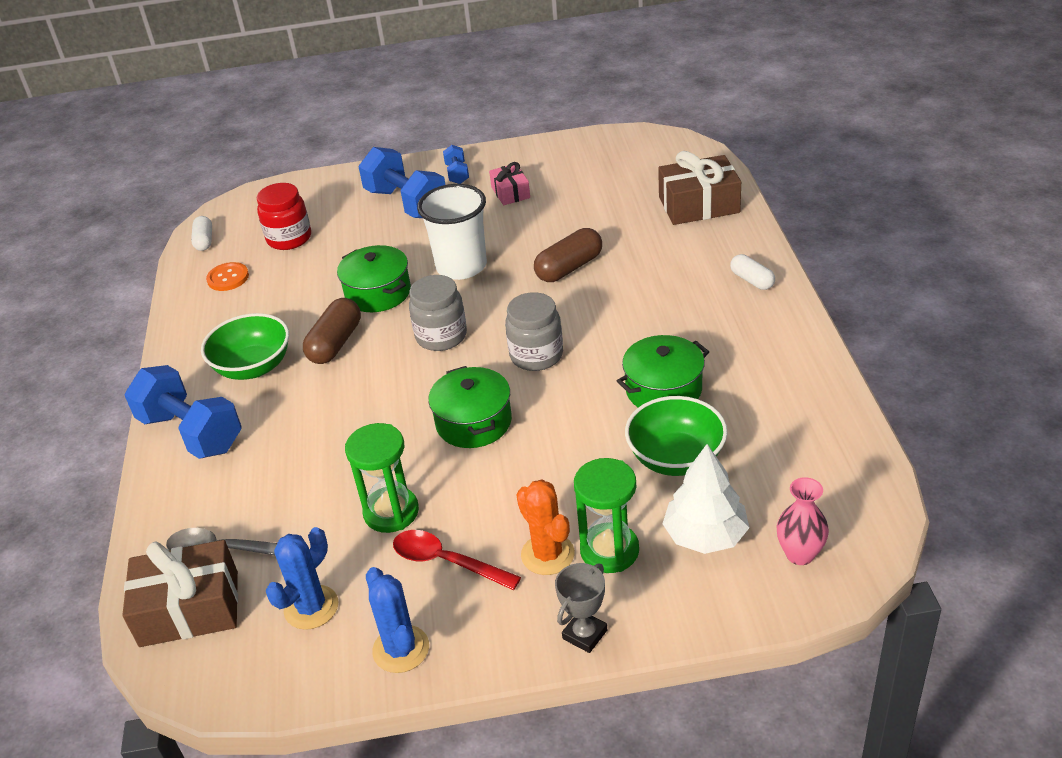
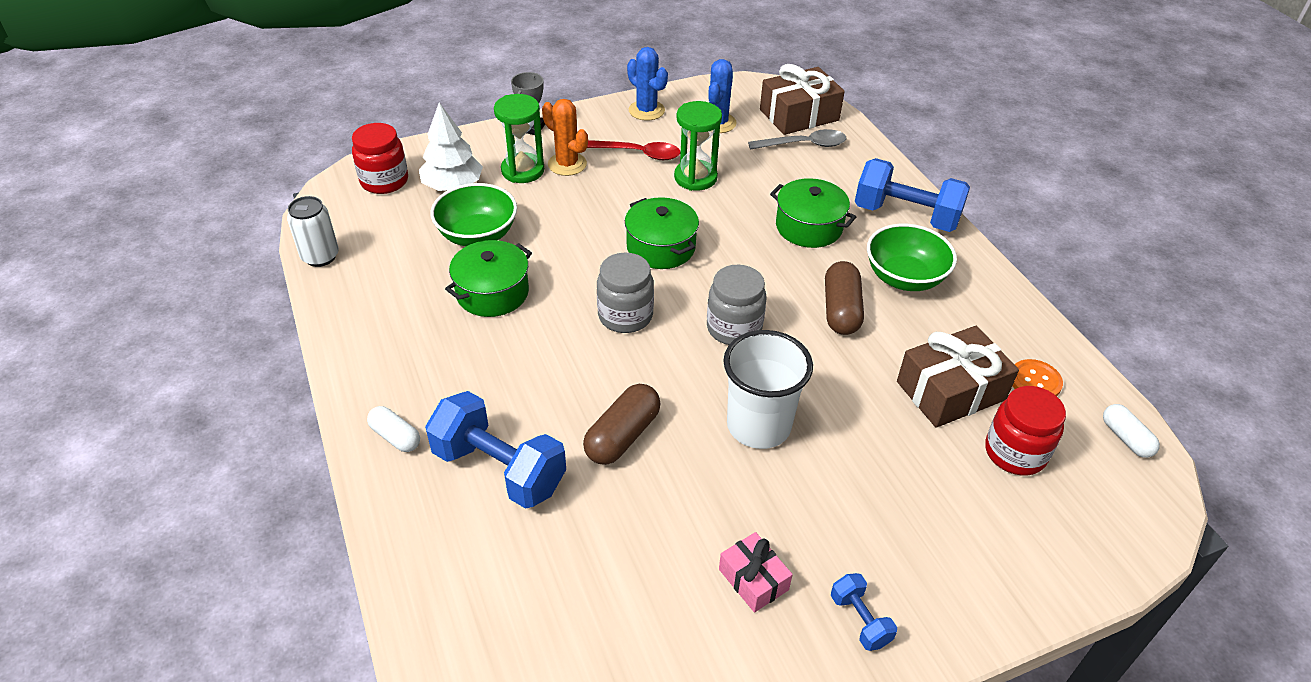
camera: 160 degrees right, 5 degrees up
(378, 293) = (837, 377): green pot -> green pot (809, 227)
(407, 203) = (899, 539): blue dumbbell -> blue dumbbell (499, 469)
(699, 205) = (461, 575): brown gift -> brown gift (950, 390)
(800, 554) = (384, 181): pink vase -> red jar
(860, 449) = (320, 256): none -> white can

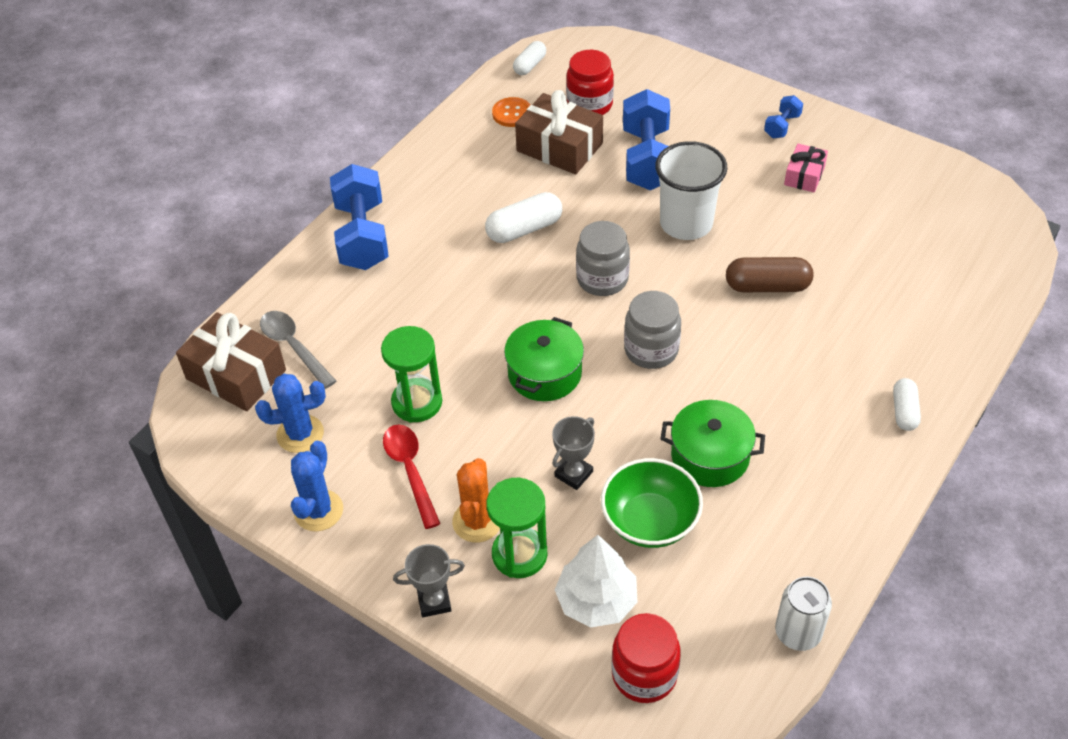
camera: 120 degrees left, 5 degrees up
(499, 469) = (863, 334): blue dumbbell -> blue dumbbell (647, 159)
(555, 219) = (573, 474): none -> grey trophy
(809, 227) = (430, 289): green pot -> none
(841, 310) = (524, 229): brown capsule -> white capsule
(904, 278) = (451, 209): green bowl -> none

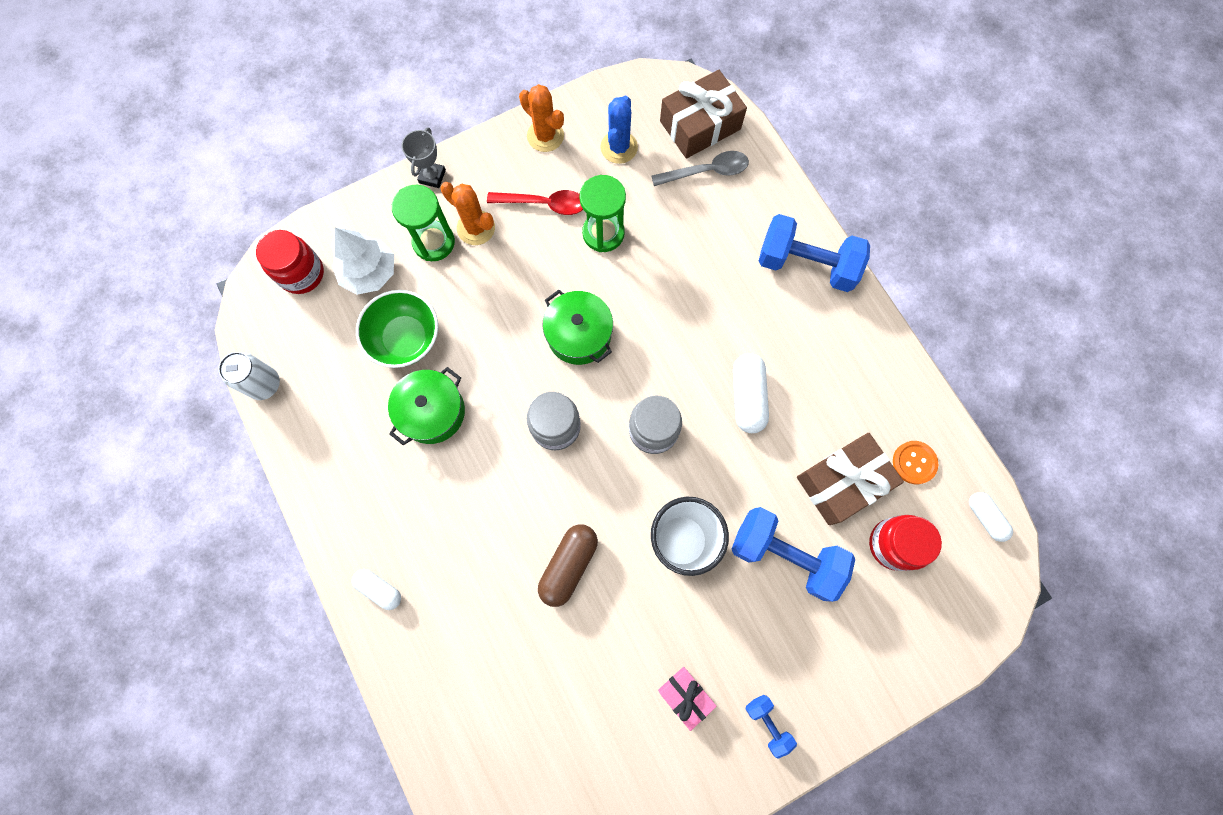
camera: 115 degrees right, 25 degrees up
(318, 511) = (545, 136): blue cactus -> orange cactus
(573, 474) = (475, 308): grey trophy -> none

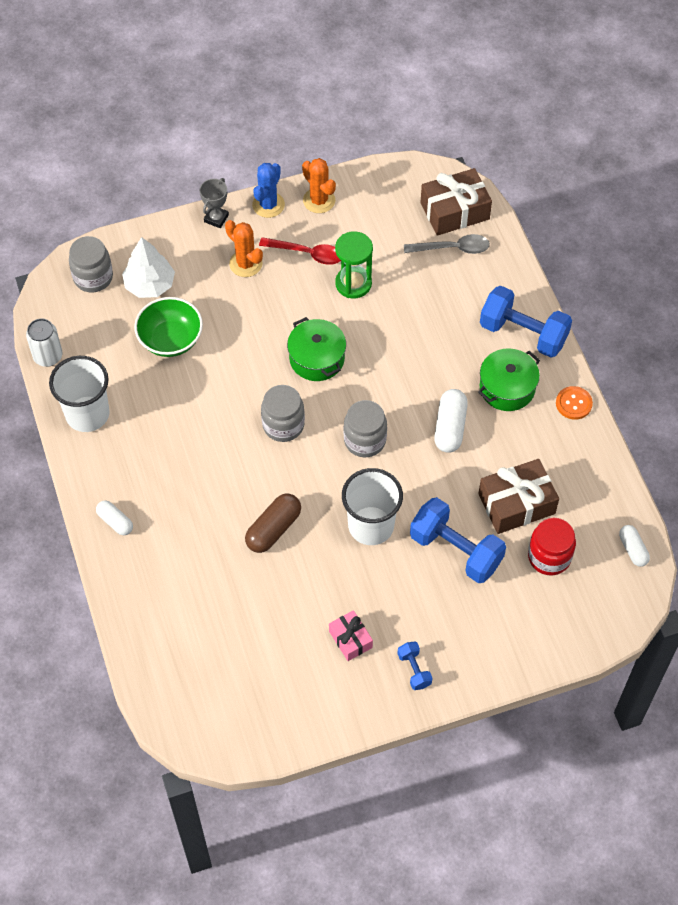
camera: 10 degrees right, 15 degrees down
(302, 273) = (93, 277): red jar -> grey jar
(323, 452) = (87, 414): none -> white cup
(432, 412) = (182, 398): green pot -> green pot (507, 388)
(434, 242) = (208, 269): green hourglass -> none
(619, 147) = (380, 218): blue cactus -> blue cactus (268, 205)
(914, 462) = (581, 499): orange button -> orange button (573, 403)

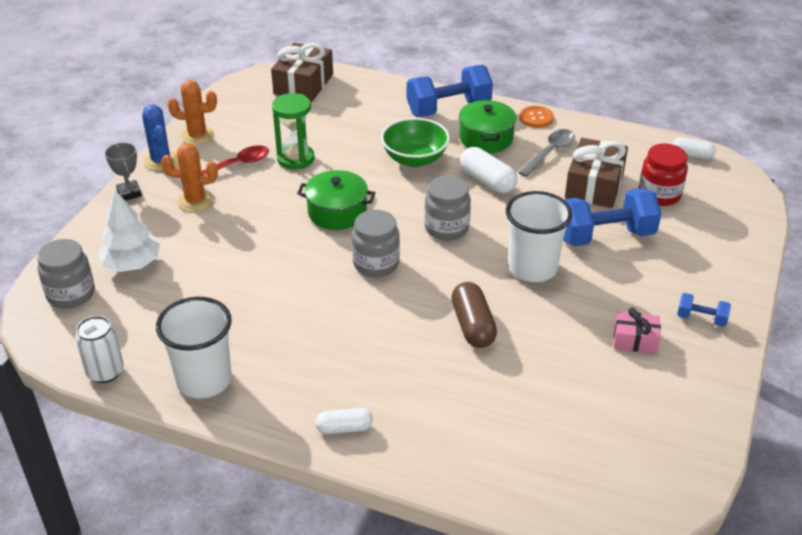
camera: 50 degrees left, 20 degrees down
(170, 339) = (203, 282): green bowl -> green bowl (415, 159)
(452, 248) = (333, 101): grey spoon -> grey spoon (550, 152)

